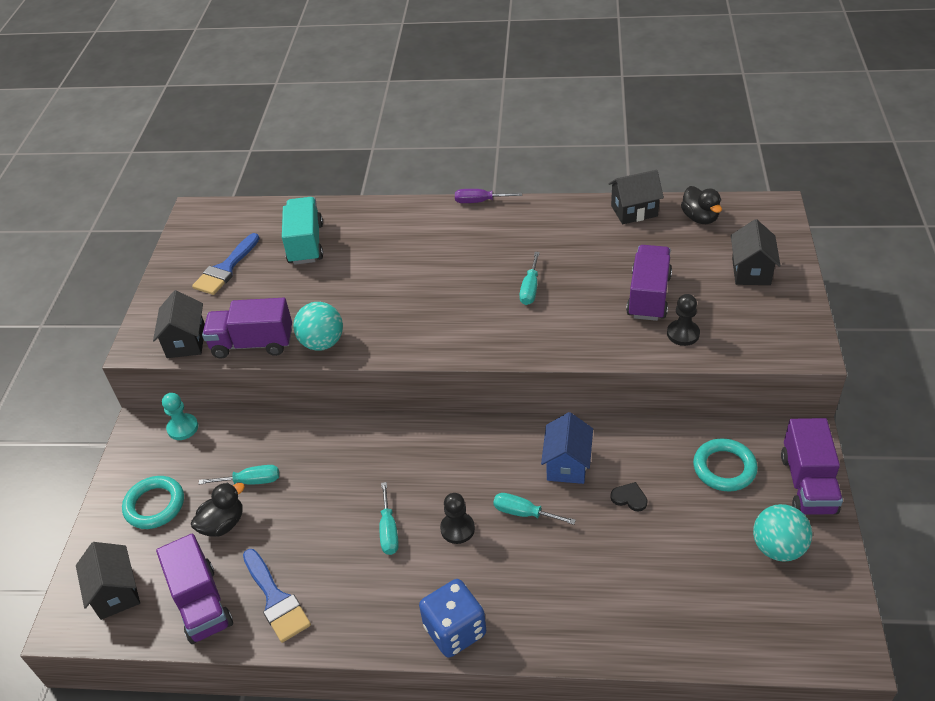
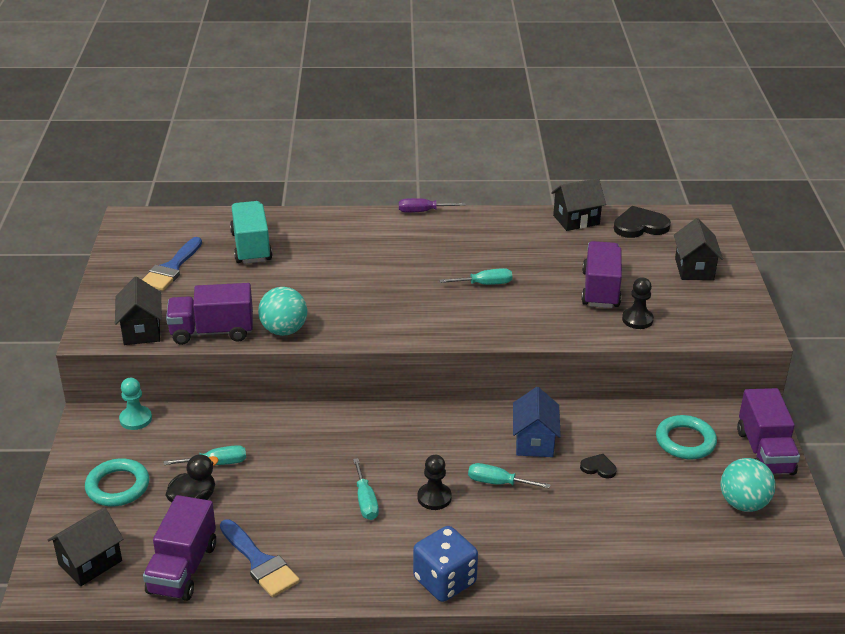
camera: 10 degrees left, 10 degrees down
(116, 593) = (90, 562): black house -> black house turned 75 degrees clockwise
(201, 603) = (183, 568): purple truck -> purple truck turned 45 degrees clockwise
(530, 289) = (485, 284): turquoise screwdriver -> turquoise screwdriver turned 105 degrees counterclockwise
(700, 218) = (640, 226): black duck -> black heart

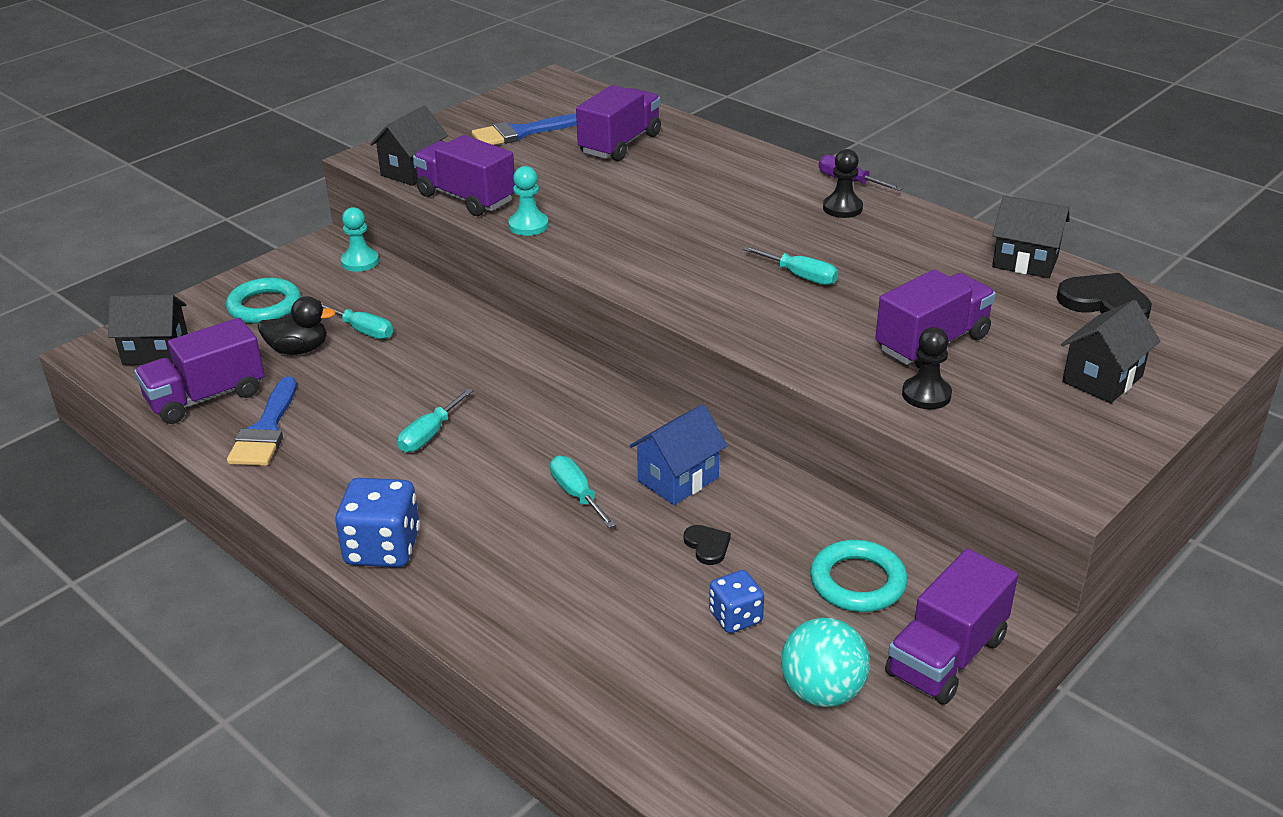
camera: 45 degrees right, 0 degrees up
(251, 247) = (620, 144): turquoise truck -> purple truck
(284, 330) = (528, 225): turquoise ball -> turquoise pawn
(434, 497) = (494, 470): black pawn -> black pawn (842, 208)
(661, 494) = (735, 617): none -> blue dice

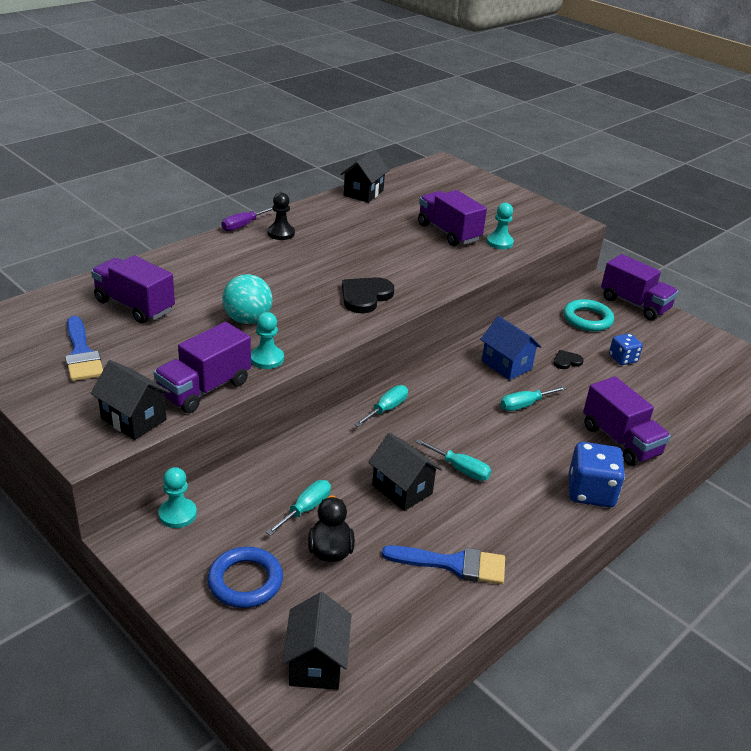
camera: 90 degrees left, 0 degrees up
(206, 397) = (402, 611): purple truck -> purple truck (620, 440)
(264, 306) = (245, 581): turquoise ring -> blue ring
(800, 276) = (368, 259): turquoise screwdriver -> turquoise screwdriver (386, 409)
(822, 692) = (668, 340): turquoise ball -> turquoise ball (247, 320)
(926, 395) = (499, 242): black pawn -> turquoise pawn
(1102, 379) = (483, 198): black house -> black house (402, 489)
(1104, 302) = (410, 182): black heart -> black heart (365, 297)

